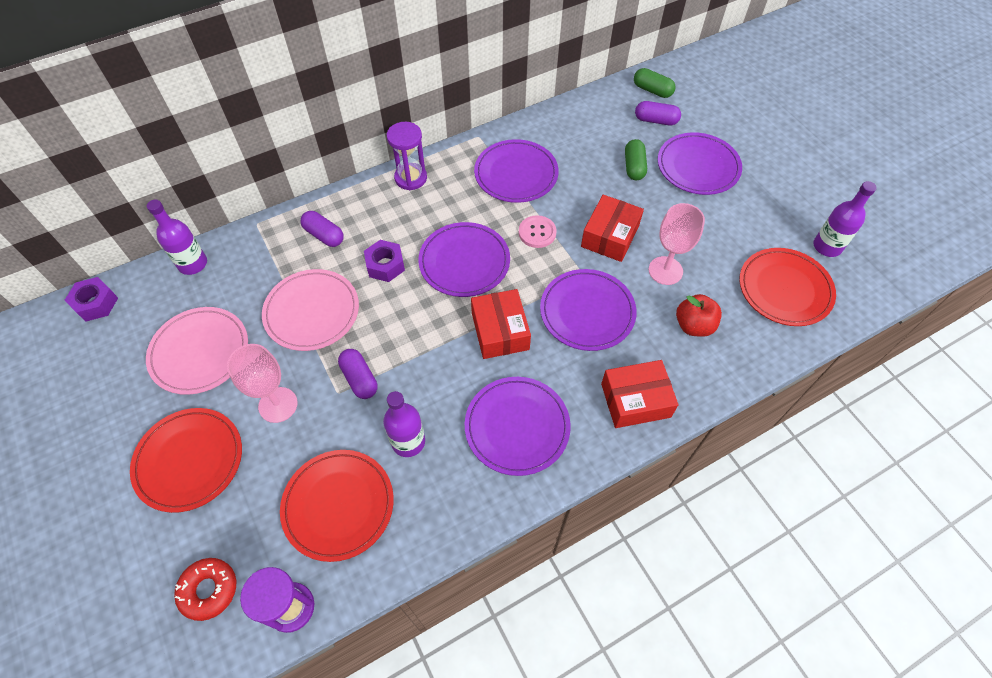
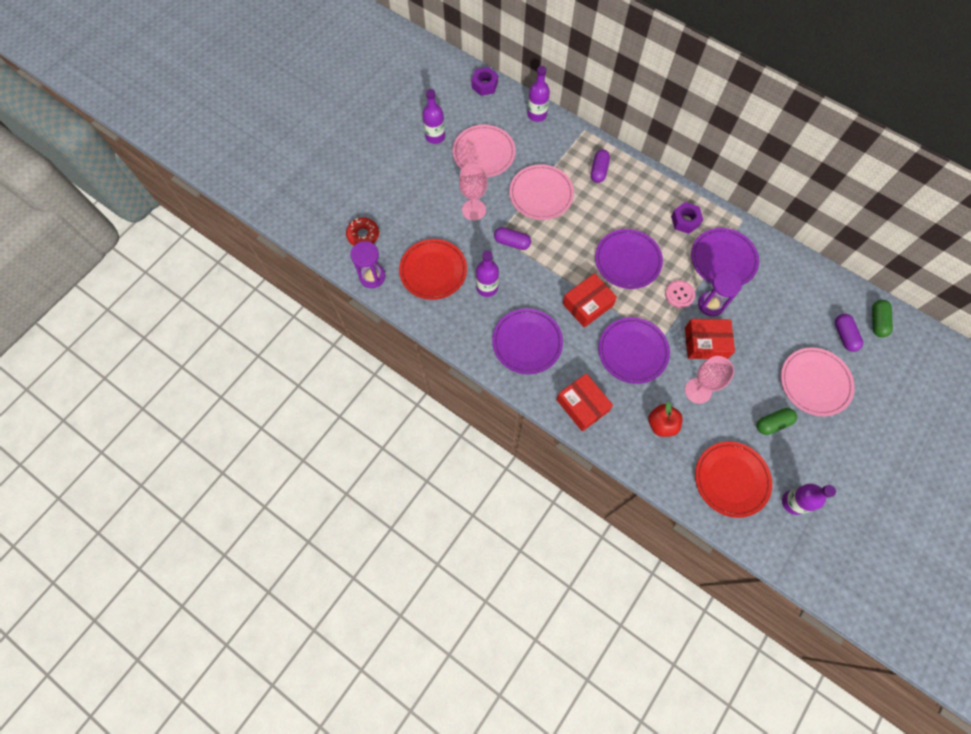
camera: 65 degrees right, 10 degrees up
(122, 404) = (435, 136): none -> purple bottle
(189, 460) = (421, 186): red plate -> none
(360, 379) = (512, 242): purple capsule -> purple capsule turned 75 degrees clockwise
(385, 265) = (597, 216): purple nut -> purple nut (685, 221)
(411, 178) = (676, 196): purple hourglass -> purple hourglass (711, 304)
(634, 167) = (783, 336): green capsule -> green capsule (773, 423)
(698, 166) = (815, 382): purple plate -> pink plate

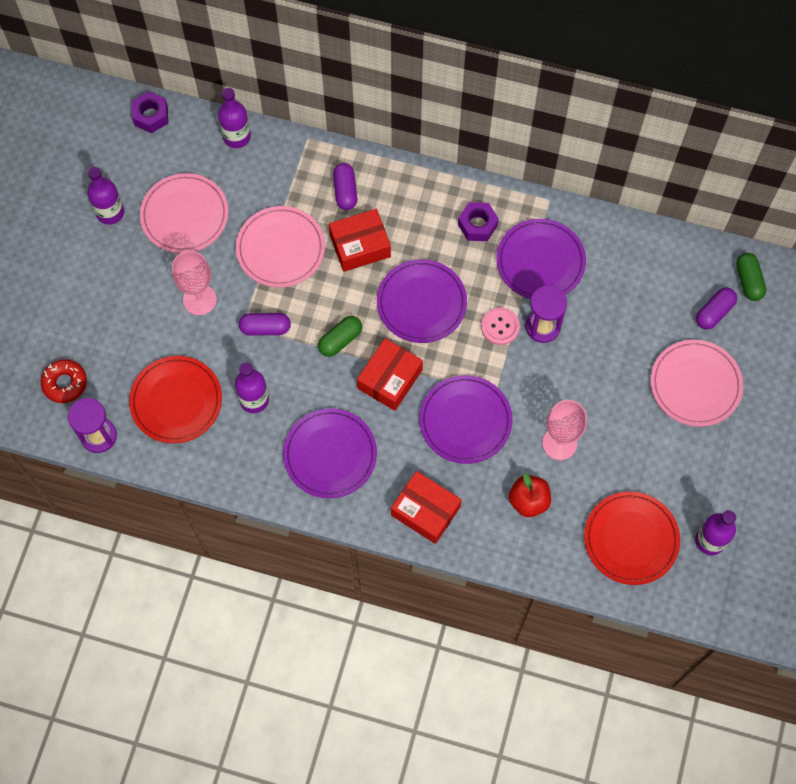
camera: 20 degrees left, 0 degrees up
(705, 343) = (551, 379): red box -> red box (360, 246)
(773, 423) = (660, 453): green capsule -> green capsule (340, 340)
(844, 335) = (714, 312): purple capsule -> purple capsule turned 75 degrees clockwise

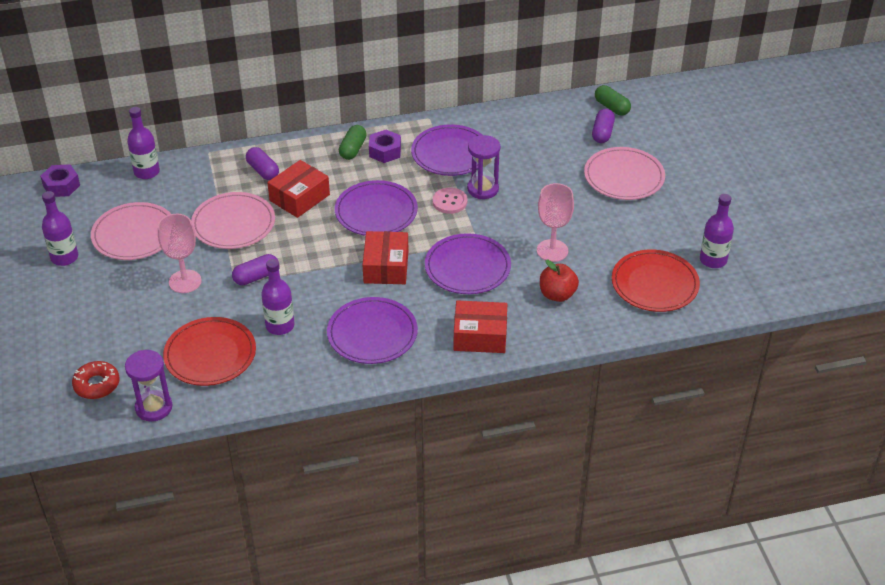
camera: 30 degrees left, 25 degrees down
(340, 340) = (326, 259): green capsule -> green capsule (353, 149)

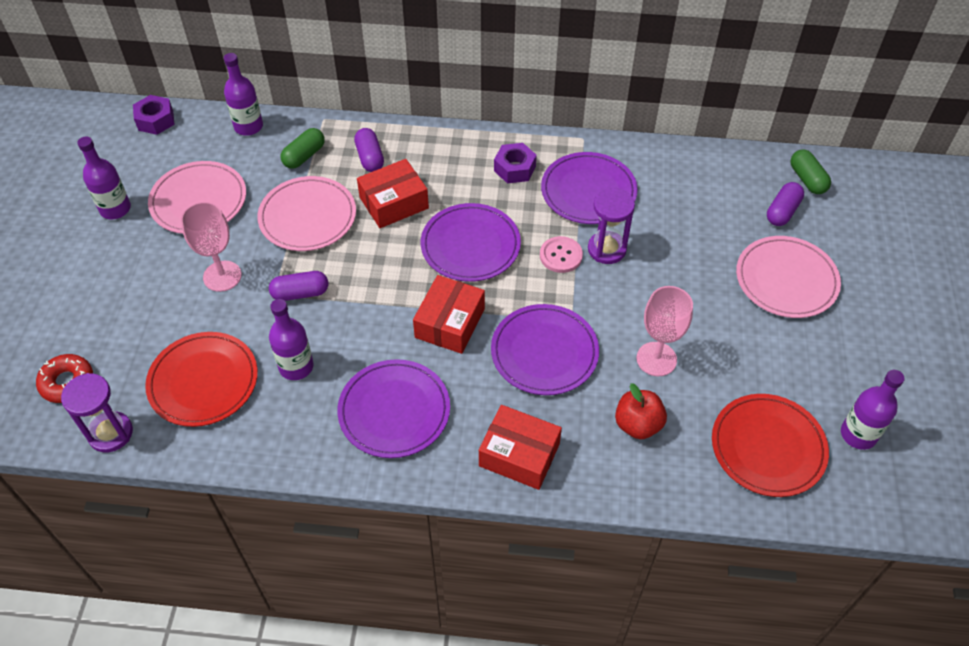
camera: 20 degrees right, 10 degrees up
(353, 149) = (480, 156): green capsule -> green capsule (304, 156)

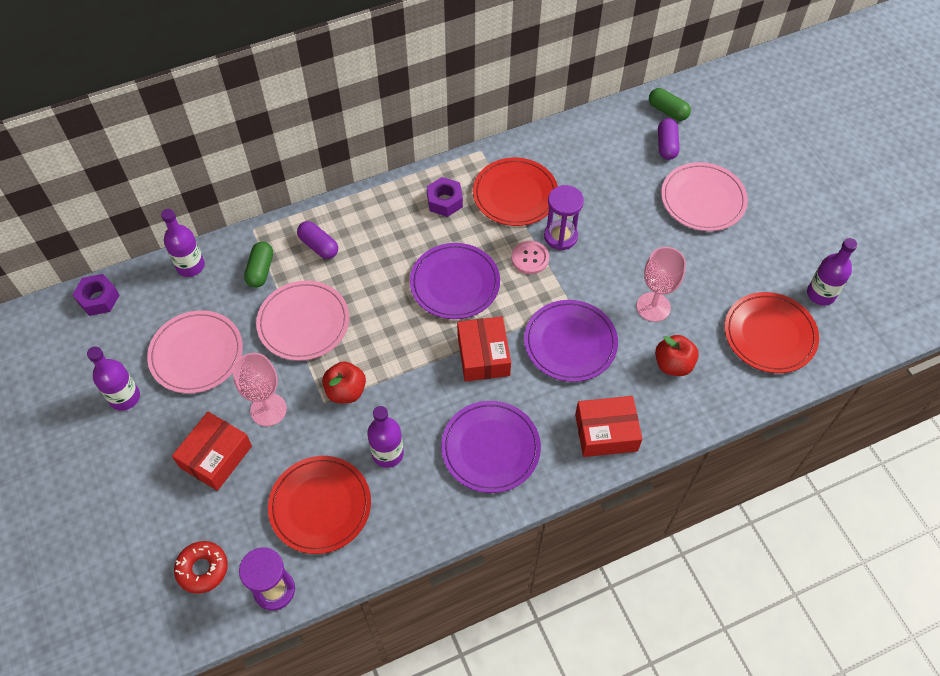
camera: 30 degrees left, 5 degrees up
(300, 293) = (346, 391): purple capsule -> red apple
(394, 203) = (367, 276): red box -> red box (216, 456)
(588, 191) = (515, 194): purple plate -> red plate

